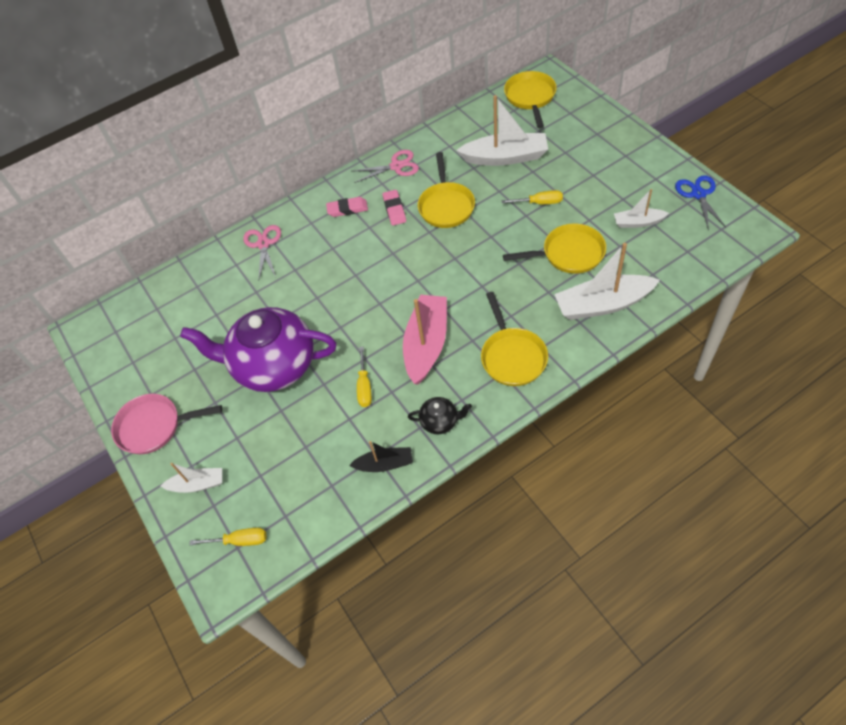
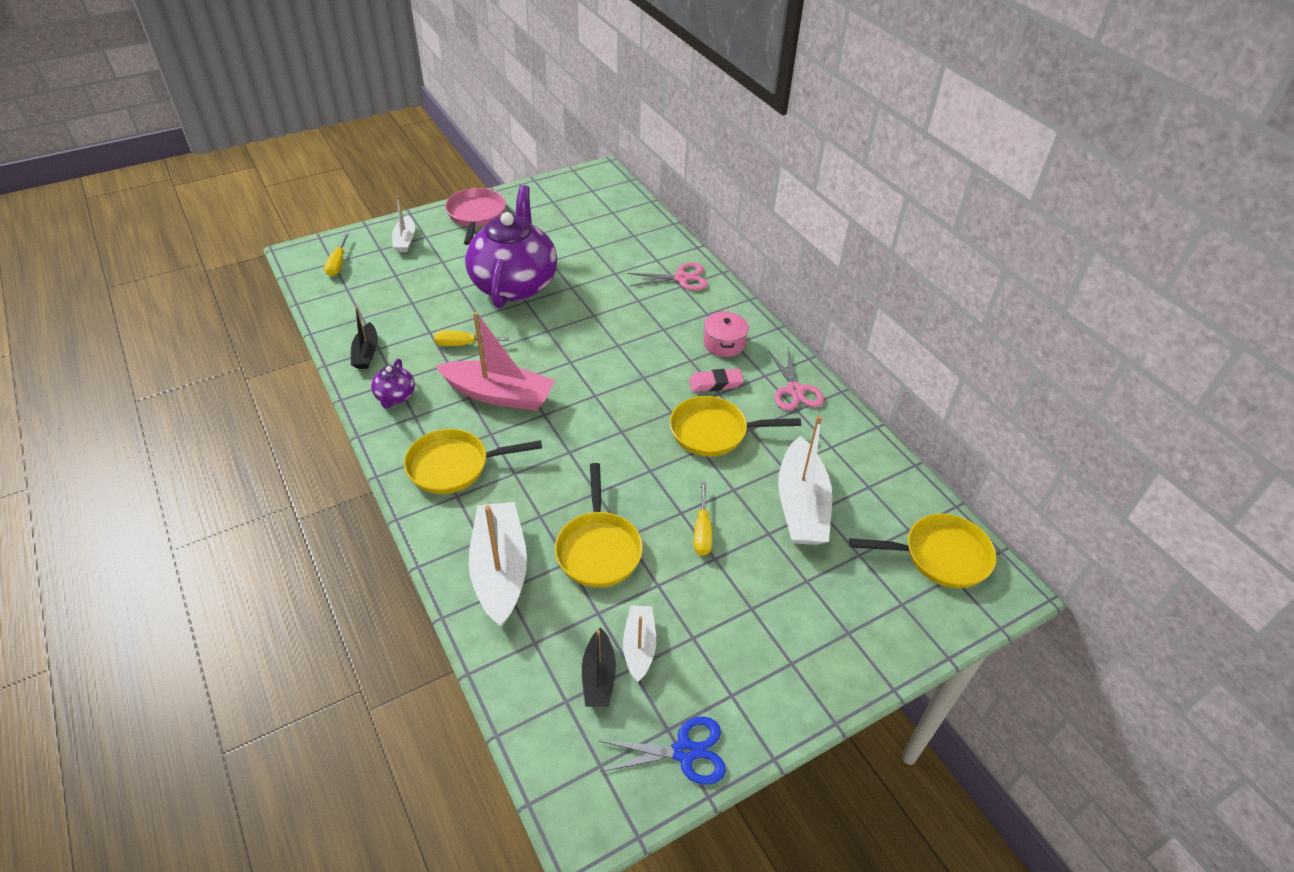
camera: 85 degrees right, 10 degrees down
(347, 209) = (724, 343): pink eraser -> pink pot
(440, 421) = (395, 396): black teapot -> purple teapot
(665, 238) = (599, 676): none -> black boat

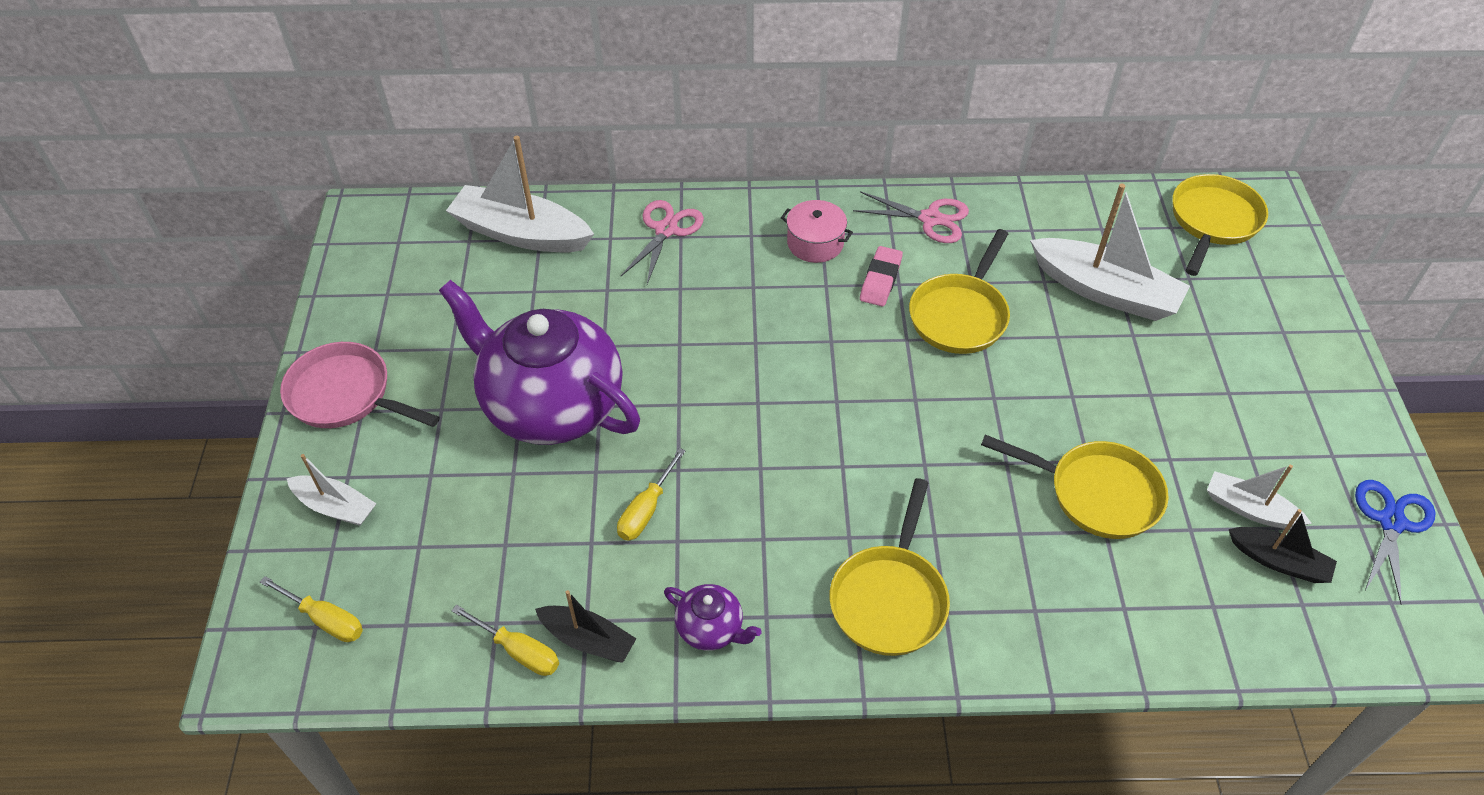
camera: 60 degrees left, 5 degrees up
(499, 395) = (778, 502): pink boat -> none
(500, 570) = (1092, 605): white boat -> white boat (521, 233)
(702, 531) = (1107, 388): yellow screwdriver -> yellow screwdriver (518, 651)

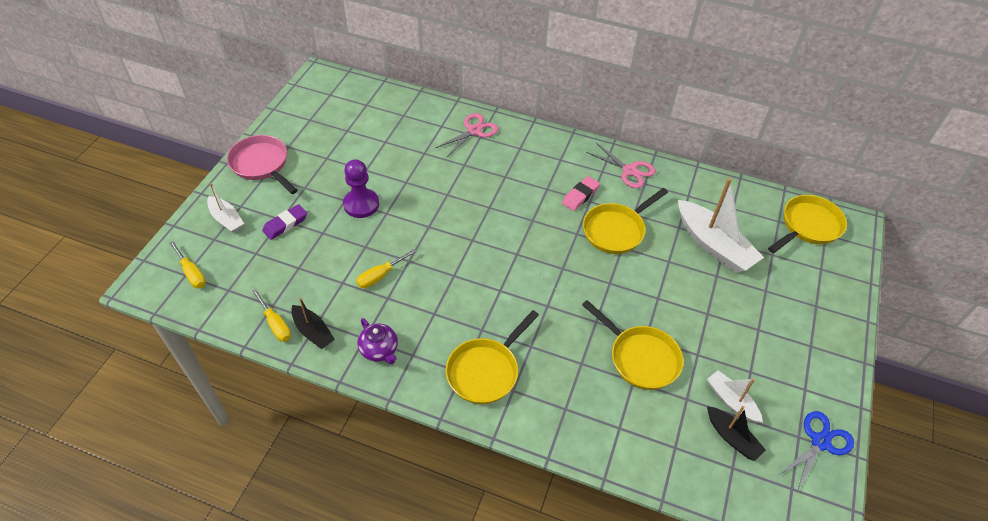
camera: 20 degrees right, 0 degrees up
(443, 480) = (285, 224): none -> purple eraser
(521, 233) = (395, 109): white boat -> none
(551, 405) = (361, 204): purple teapot -> purple pawn
(815, 243) = (554, 163): pink pot -> none

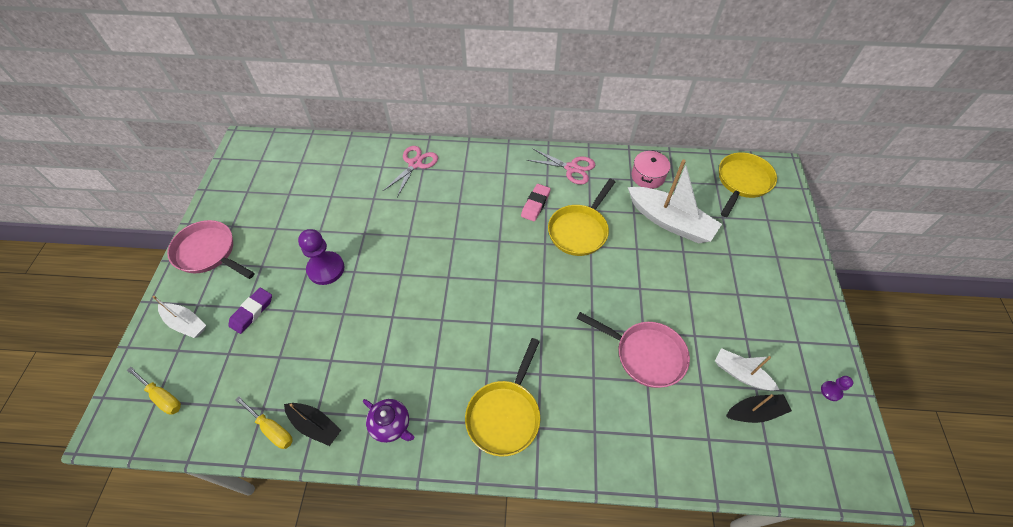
camera: 15 degrees left, 5 degrees up
(380, 276) = (368, 341): yellow screwdriver -> none
(640, 358) = (645, 355): yellow pan -> pink pan
(707, 197) = (647, 176): none -> pink pot
(732, 437) = (755, 412): black boat -> black boat turned 45 degrees counterclockwise
(820, 442) = (831, 391): blue scissors -> purple pawn

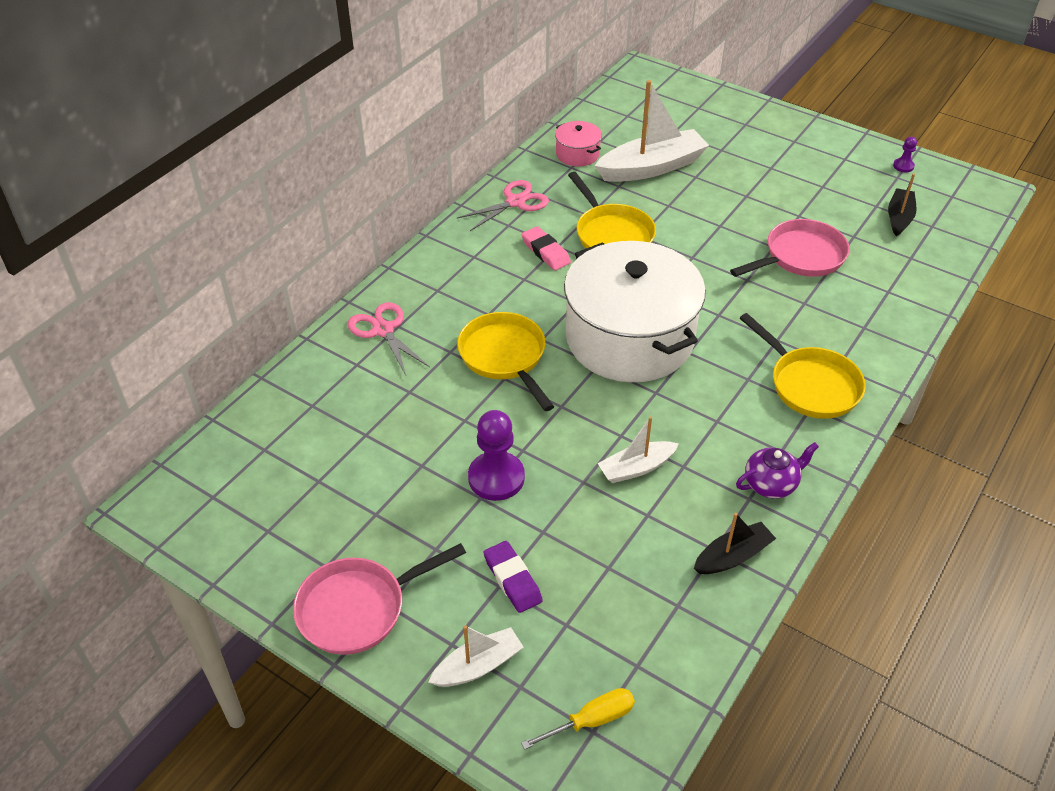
camera: 60 degrees left, 10 degrees down
(271, 429) = (713, 602): yellow screwdriver -> none
(483, 283) = (629, 338): none -> white pot
(740, 374) = (857, 207): white boat -> white boat (636, 468)
(742, 182) = (639, 99): yellow pan -> yellow pan (504, 357)

